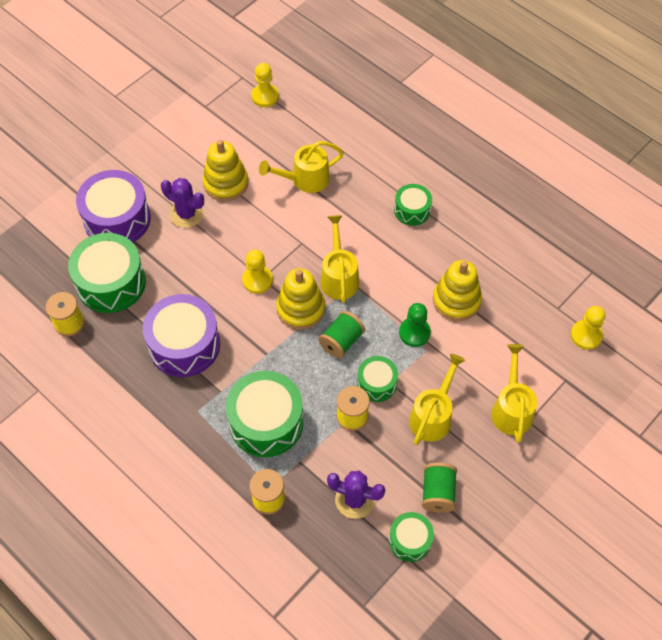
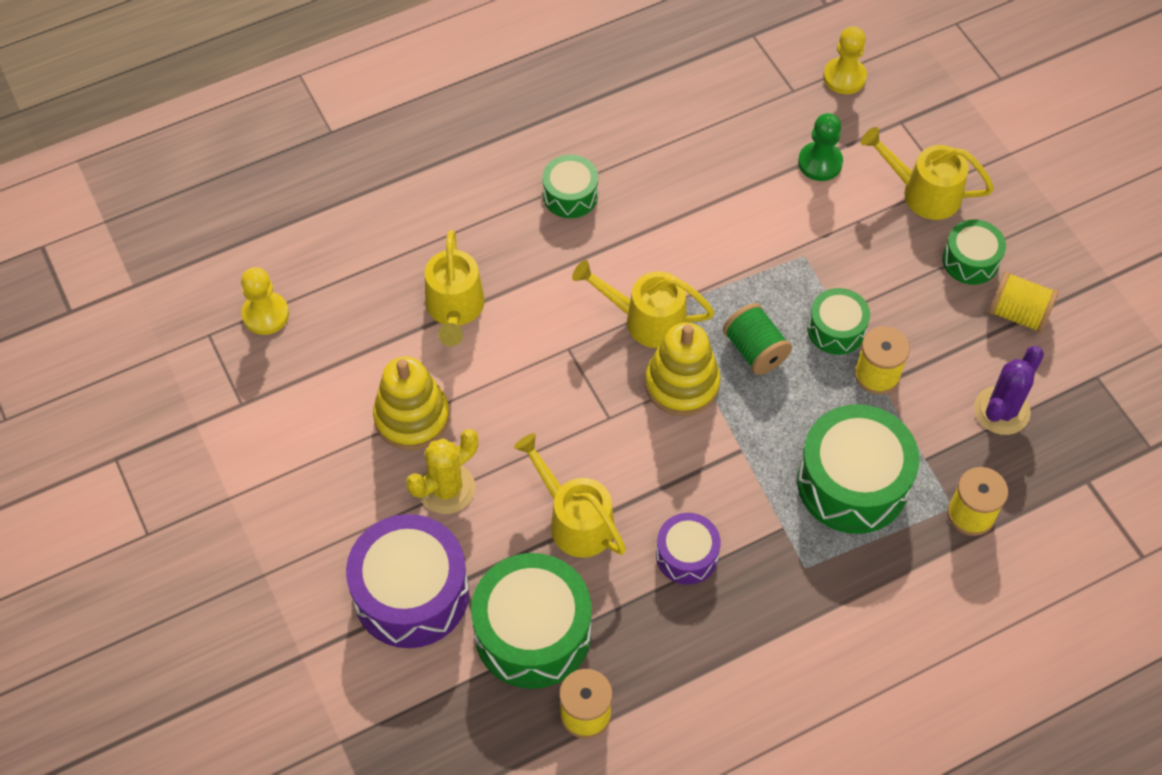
camera: 70 degrees left, 0 degrees up
(184, 345) = (687, 555): purple drum -> purple drum, size x0.55
(186, 214) = (446, 488): purple cactus -> yellow cactus
(257, 280) = (610, 425): yellow pawn -> none
(410, 540) = (1075, 366): green drum -> green drum (970, 260)
(414, 333) = (772, 260): green pawn -> green pawn (820, 163)
(433, 415) = (905, 281): yellow watering can -> yellow watering can (574, 519)
(438, 493) = (1018, 314): green spool -> yellow spool
(456, 300) = (740, 195): yellow stacking toy -> none

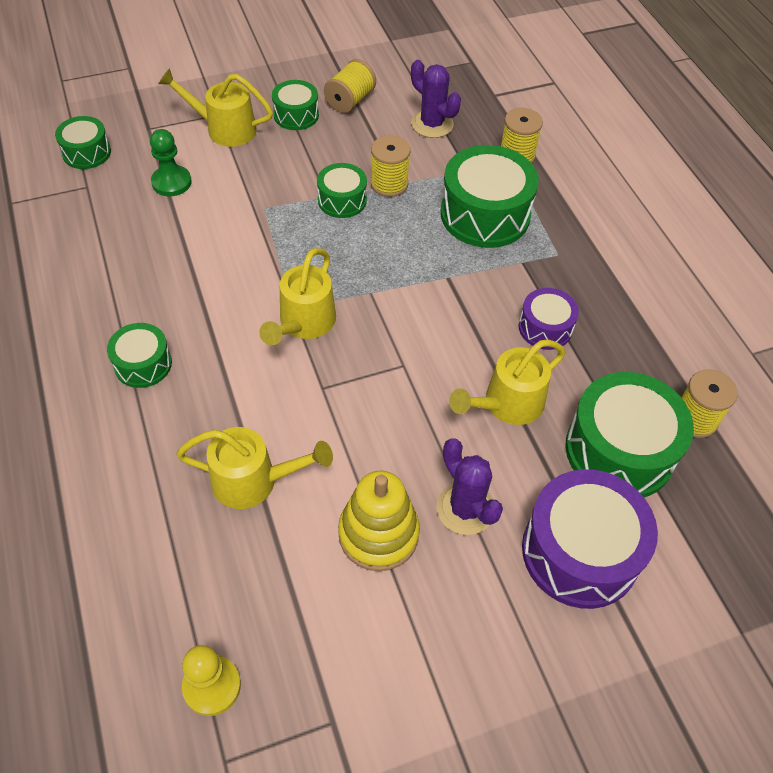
camera: 85 degrees left, 5 degrees down
(446, 488) = (465, 508): yellow cactus -> purple cactus
(682, 384) = (377, 307): yellow stacking toy -> none
(755, 350) = (352, 253): green spool -> none
(844, 77) = (86, 153): yellow pawn -> green drum
(922, 193) = (223, 129): yellow watering can -> yellow watering can turned 75 degrees clockwise

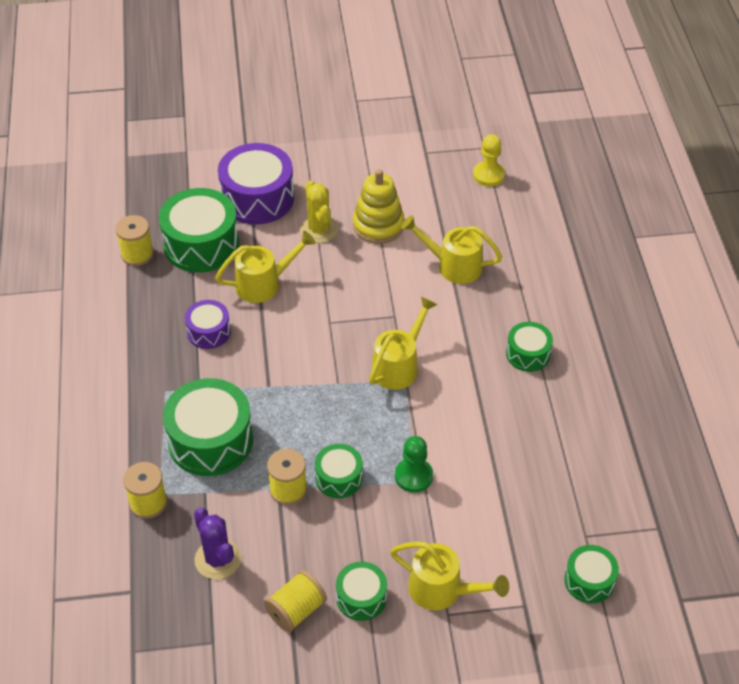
camera: 165 degrees left, 5 degrees down
(171, 182) = (501, 526): green pawn -> green pawn (413, 476)
(465, 508) = (319, 229): purple cactus -> yellow cactus

